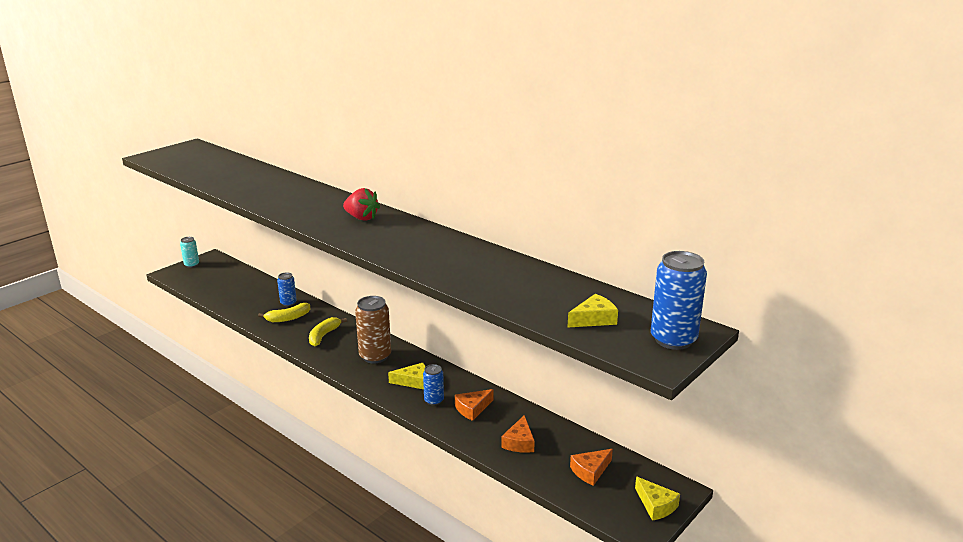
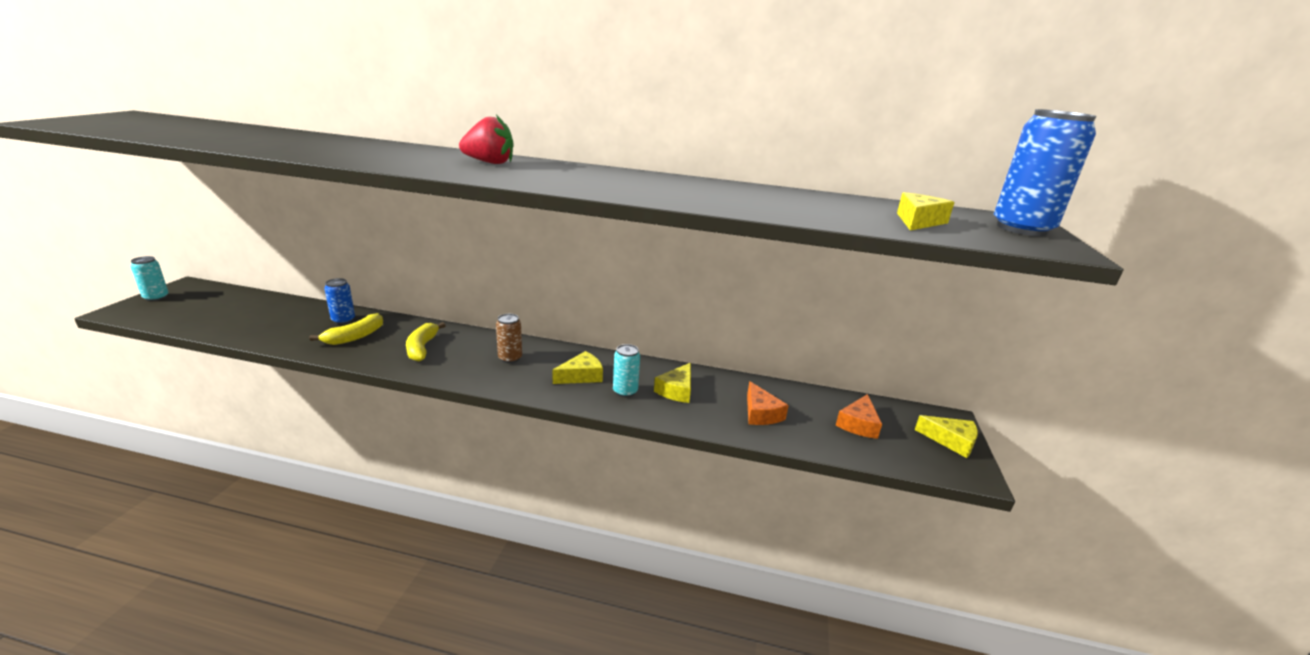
camera: 30 degrees left, 0 degrees up
(375, 356) = (510, 358): brown can -> brown can, size x0.56
(434, 400) = (625, 391): blue can -> turquoise can
(472, 409) = (676, 390): orange cheese -> yellow cheese

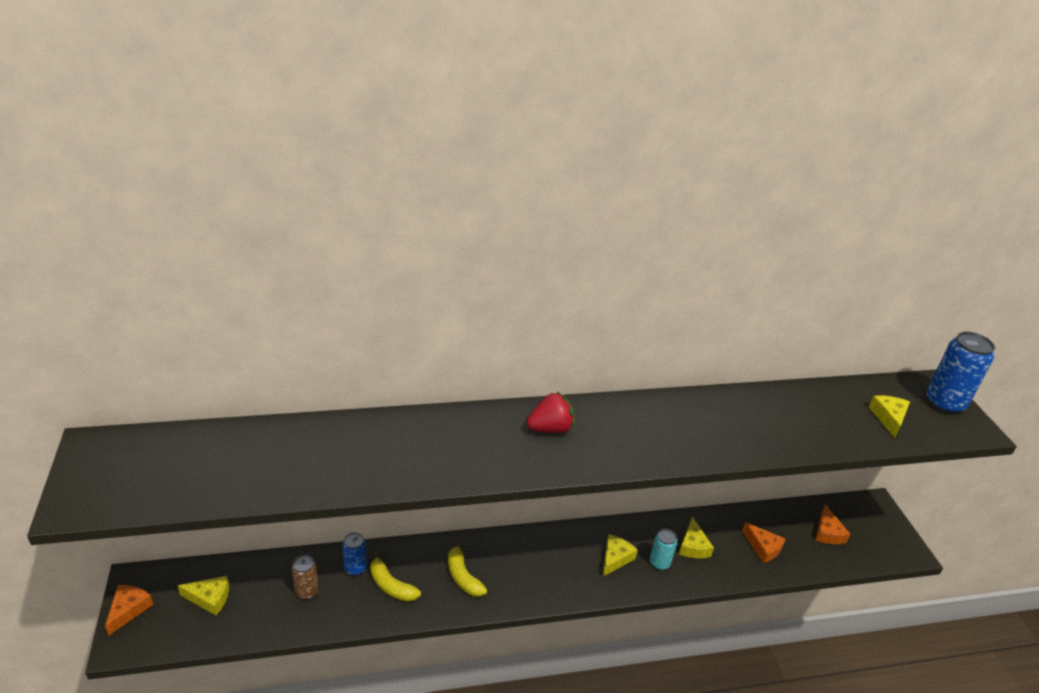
camera: 25 degrees left, 10 degrees up
(156, 297) = (129, 610): turquoise can -> orange cheese
(355, 336) = (391, 585): yellow banana -> yellow banana turned 120 degrees clockwise
(510, 358) = (544, 559): brown can -> brown can (306, 591)
(951, 441) = (887, 526): yellow cheese -> yellow cheese (210, 598)

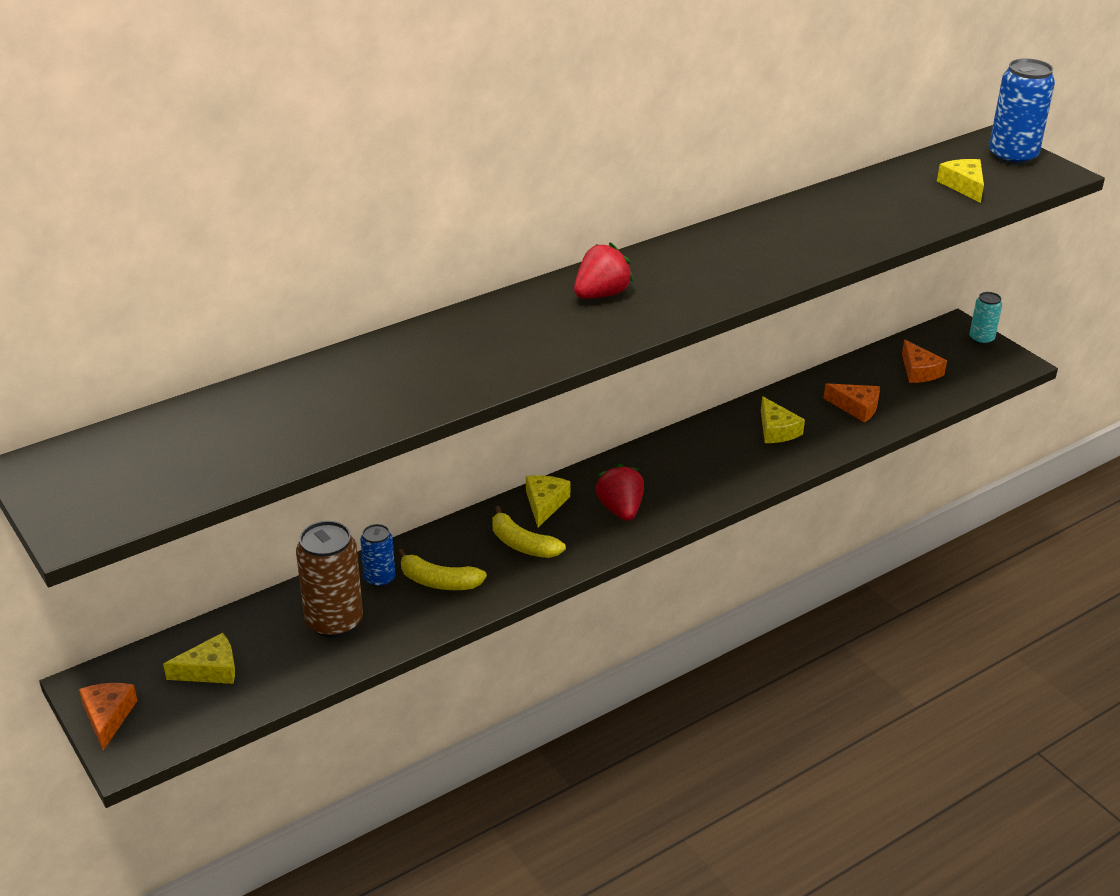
camera: 20 degrees left, 0 degrees up
(306, 591) = (334, 622): brown can -> brown can, size x1.78
(545, 573) = (620, 509): none -> red strawberry
(615, 558) = (694, 469): yellow cheese -> yellow cheese (545, 504)
(659, 563) = (748, 458): turquoise can -> turquoise can (981, 339)

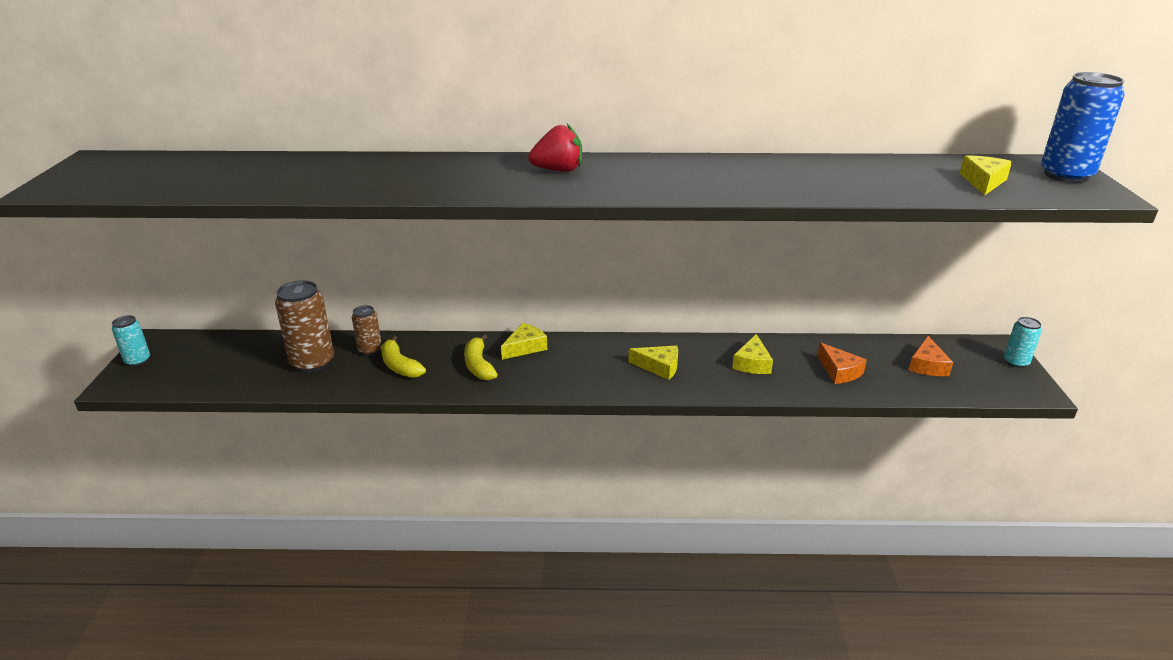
camera: 35 degrees right, 5 degrees down
(108, 716) = (138, 361): orange cheese -> turquoise can
(210, 670) = (216, 359): yellow cheese -> yellow cheese (659, 367)
(379, 578) = (370, 350): blue can -> brown can
(620, 509) = (570, 370): red strawberry -> none

